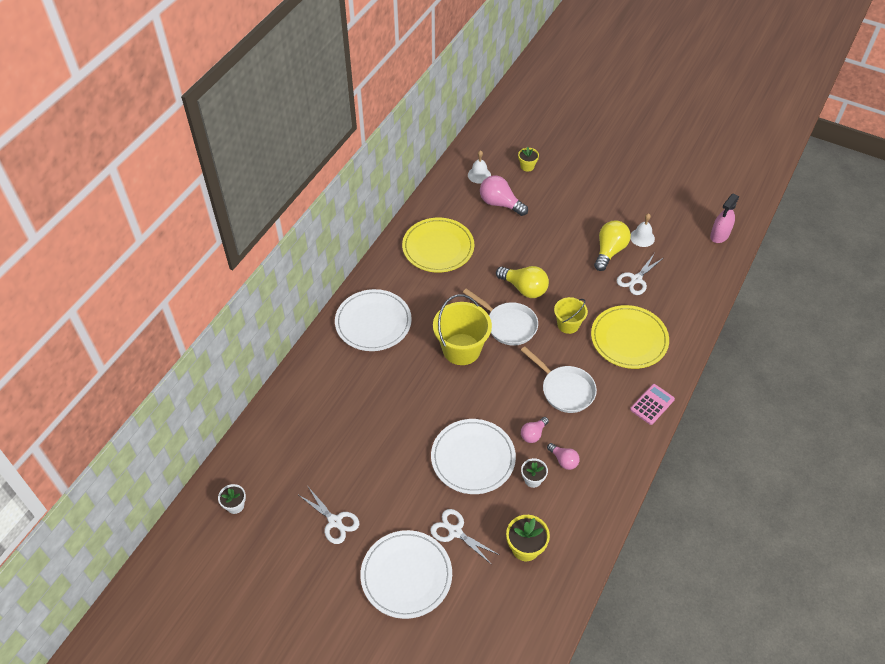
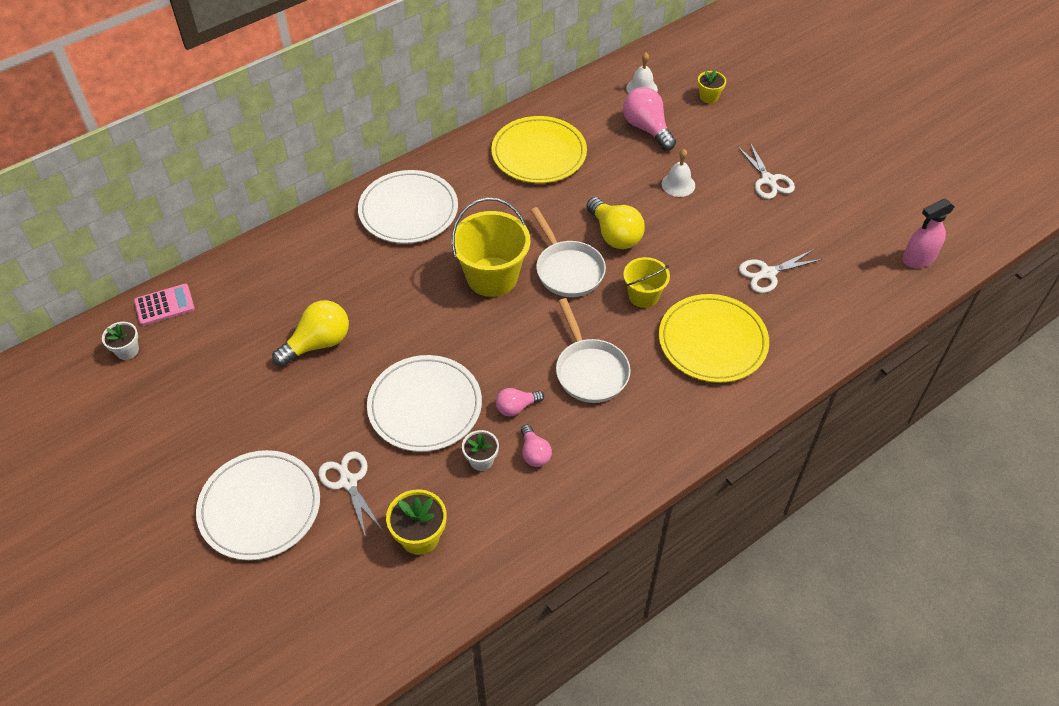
camera: 25 degrees right, 0 degrees up
(335, 521) = (221, 412): white scissors -> white scissors (768, 180)
(609, 251) = (753, 228): yellow light bulb -> yellow light bulb (318, 343)
(642, 237) = (808, 226): white bell -> white bell (678, 184)
(652, 404) = (693, 431): pink calculator -> pink calculator (164, 305)

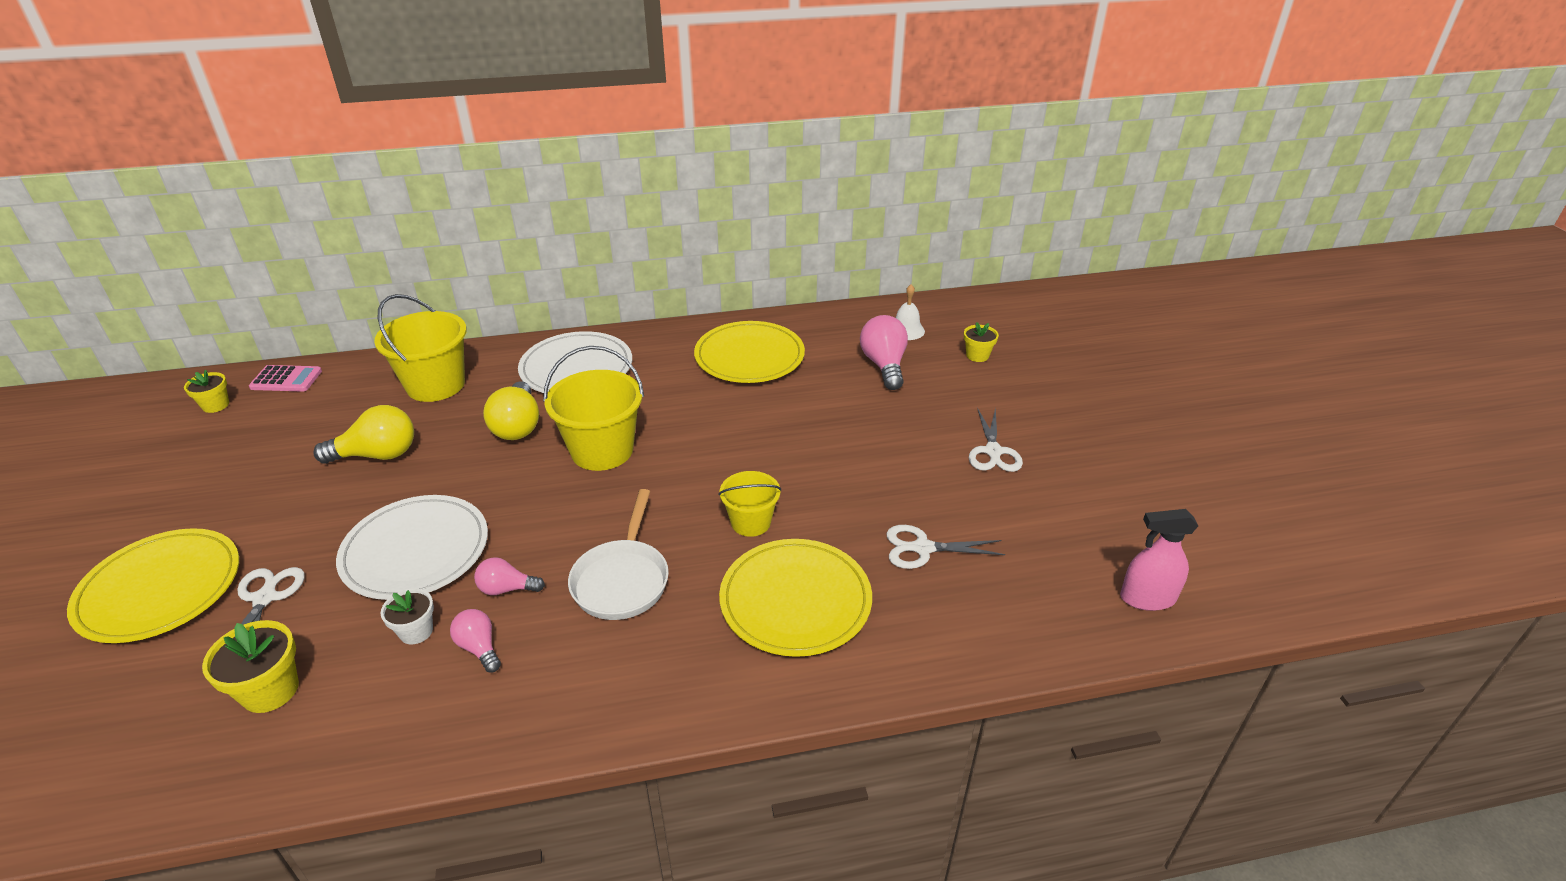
camera: 25 degrees right, 15 degrees down
(127, 350) = (215, 405): white flower pot -> yellow flower pot
(260, 507) = (160, 589): white plate -> yellow plate
(304, 265) = (436, 385): none -> yellow bucket
(534, 453) = (479, 648): pink light bulb -> pink light bulb turned 135 degrees clockwise
(567, 270) = (687, 469): white pan -> none
(614, 235) = (768, 451): yellow light bulb -> yellow light bulb (517, 426)
(678, 184) = (879, 425): white bell -> none

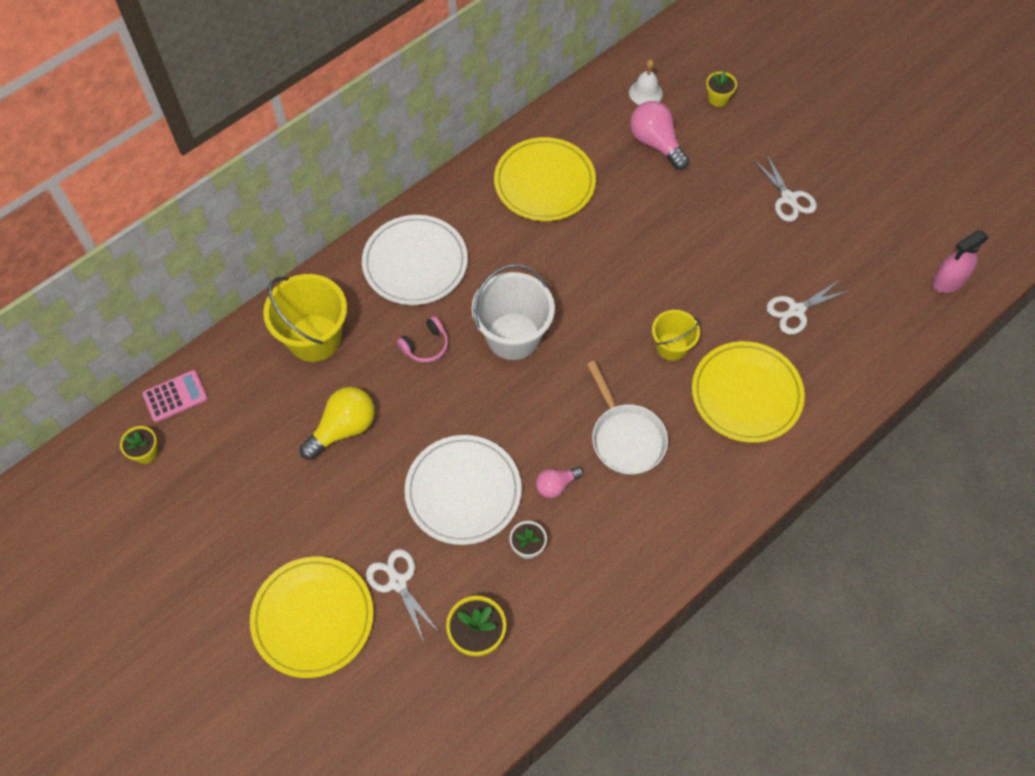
camera: 30 degrees left, 25 degrees up
(479, 648) = (580, 535): pink light bulb -> none
(517, 426) = (426, 345): yellow light bulb -> pink headphones
(602, 450) = (513, 336): yellow bucket -> white bucket

